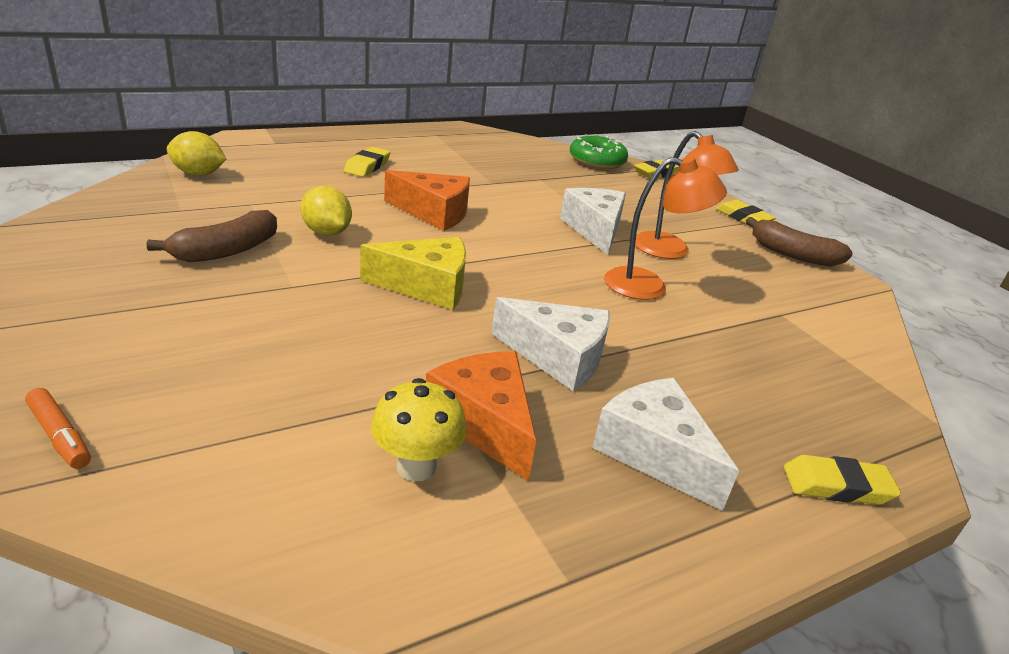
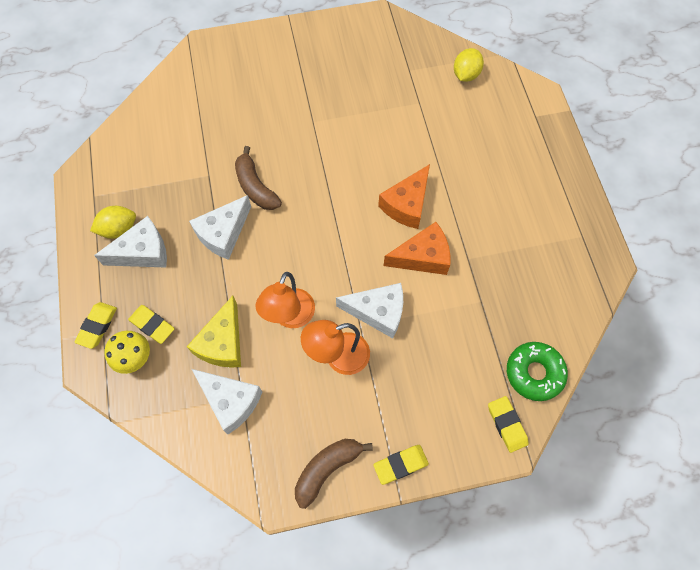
camera: 110 degrees right, 35 degrees up
(60, 436) = (212, 51): orange marker -> none
(226, 251) = (354, 92): brown banana -> brown banana (255, 187)
(326, 232) = (376, 140): yellow lemon -> yellow lemon (119, 229)
(367, 166) = (493, 172): yellow eraser -> yellow eraser (152, 325)
(416, 466) = (163, 157): yellow mushroom -> yellow mushroom (135, 359)
(426, 286) = (304, 184): yellow cheese -> yellow cheese (223, 343)
(484, 423) = (182, 187): orange cheese -> orange cheese (423, 257)
(797, 322) = (230, 401): none -> white cheese

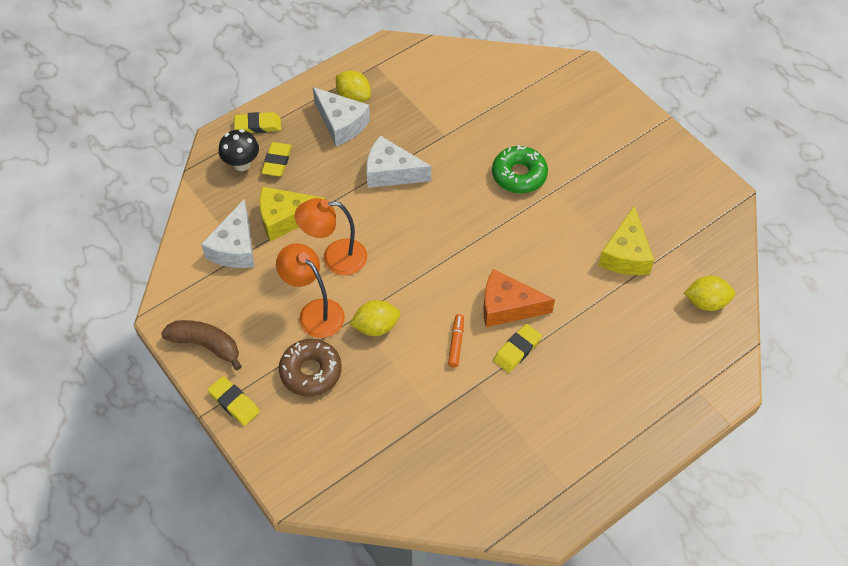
camera: 65 degrees right, 10 degrees down
(135, 359) = (242, 164): yellow mushroom -> black mushroom
(255, 187) = (453, 175): brown banana -> none
(378, 312) = (376, 327): white cheese -> yellow lemon
(398, 384) = (311, 372): none -> brown donut
(399, 103) = (625, 254): none -> yellow cheese
(423, 257) = (456, 343): orange cheese -> orange marker
(506, 425) = (313, 482): yellow eraser -> yellow eraser (517, 350)
(534, 373) = (379, 490): green donut -> green donut (519, 175)

